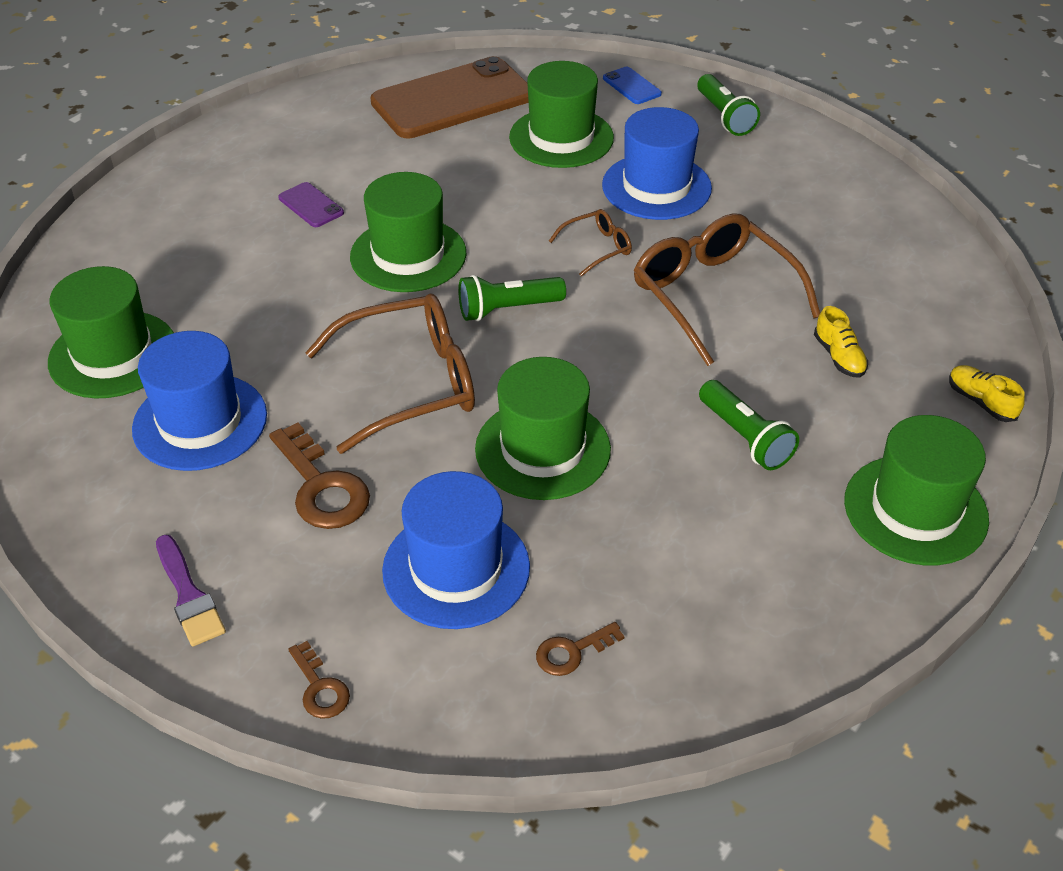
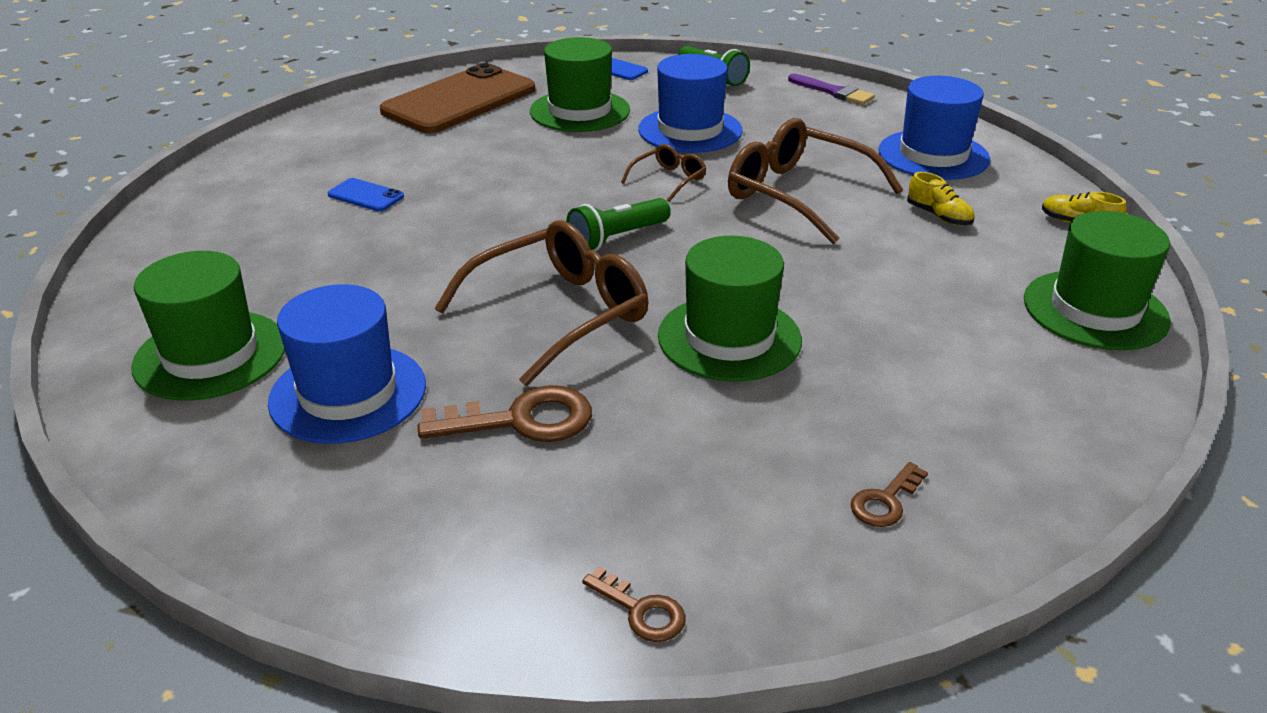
camera: 20 degrees left, 10 degrees down
(189, 595) = (429, 560): purple brush -> purple brush (833, 92)
(311, 205) = (365, 196): purple phone -> blue phone
(321, 487) = (521, 420): brown key -> brown key turned 45 degrees counterclockwise
(408, 255) = (490, 215): green hat -> none
(456, 568) = (714, 458): blue hat -> blue hat (933, 155)
(745, 437) = (908, 289): green flashlight -> none

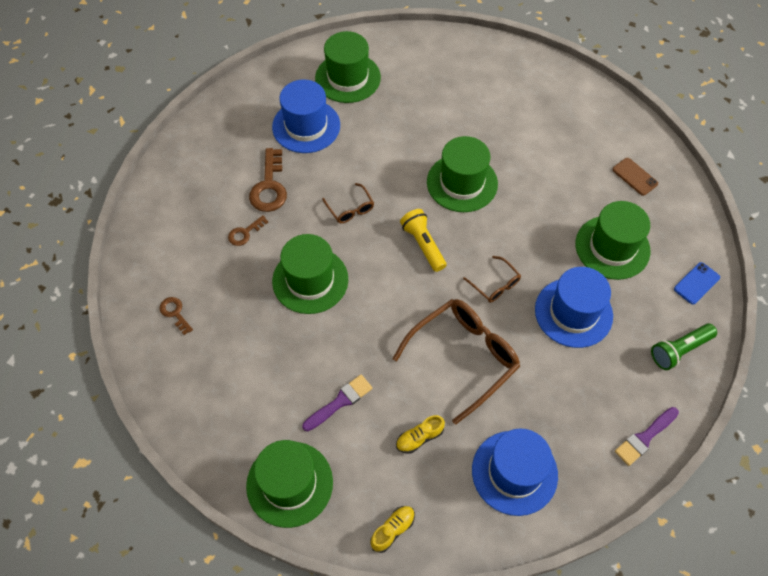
camera: 100 degrees right, 25 degrees up
(365, 196) = (494, 128): blue phone -> none
(459, 100) = (634, 177): brown phone -> brown phone, size x0.41
(485, 215) = (462, 183): none -> green hat
(559, 314) = (350, 209): brown glasses -> brown glasses, size x0.48
(617, 238) = (423, 245): green flashlight -> yellow flashlight
(641, 611) = (149, 214): brown key -> brown key (245, 233)
(933, 282) = (340, 402): none -> purple brush

